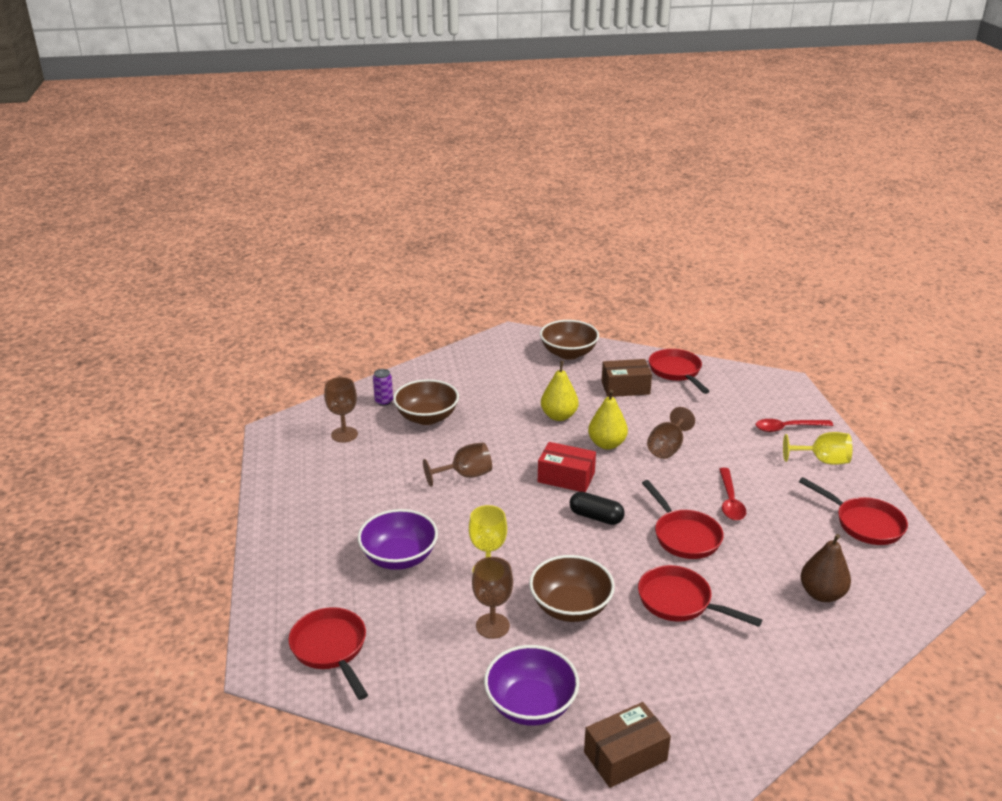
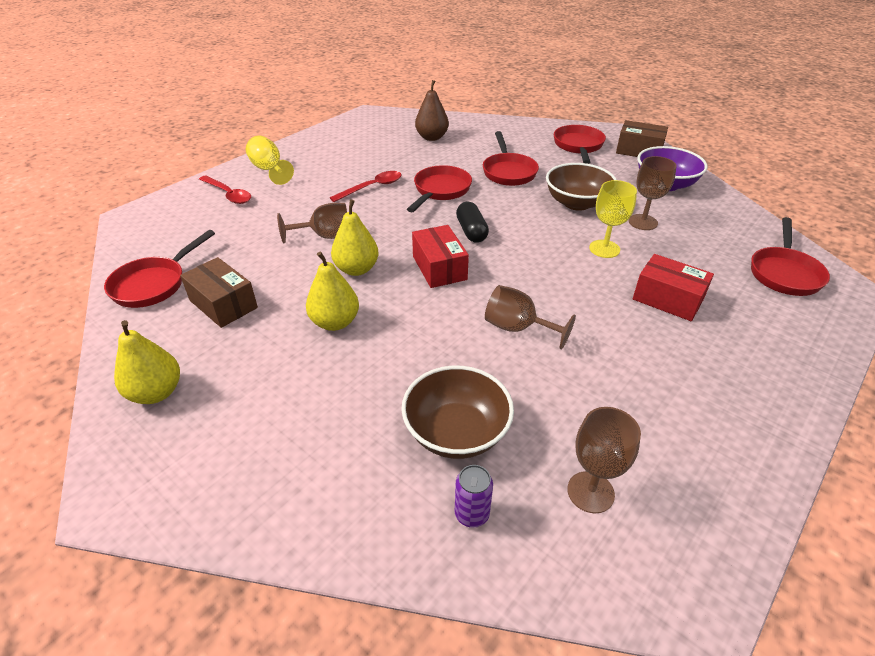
camera: 130 degrees left, 10 degrees up
(399, 557) = (668, 299): purple bowl -> red box
(568, 353) = (156, 392): brown bowl -> yellow pear
(864, 523) = (338, 141): red pan -> red pan (578, 146)

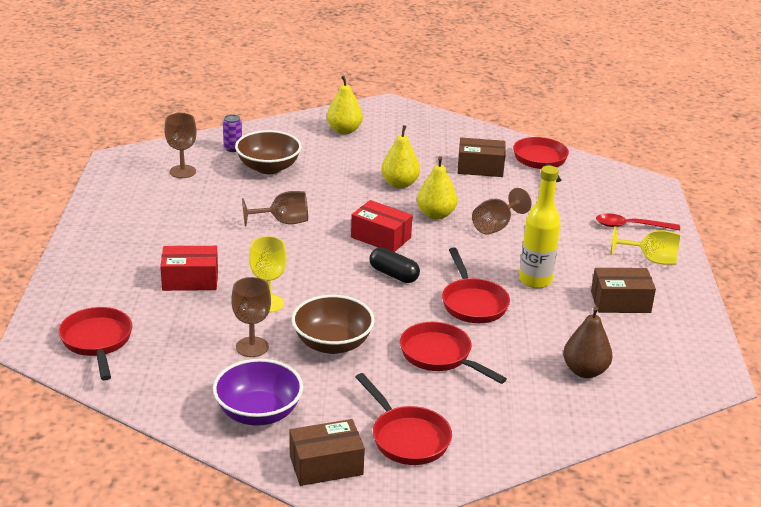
camera: 140 degrees right, 10 degrees down
(156, 392) = (437, 130): yellow pear -> yellow pear (344, 130)
(343, 157) = (620, 302): none -> brown box
(372, 187) = (535, 280): red spoon -> yellow bottle

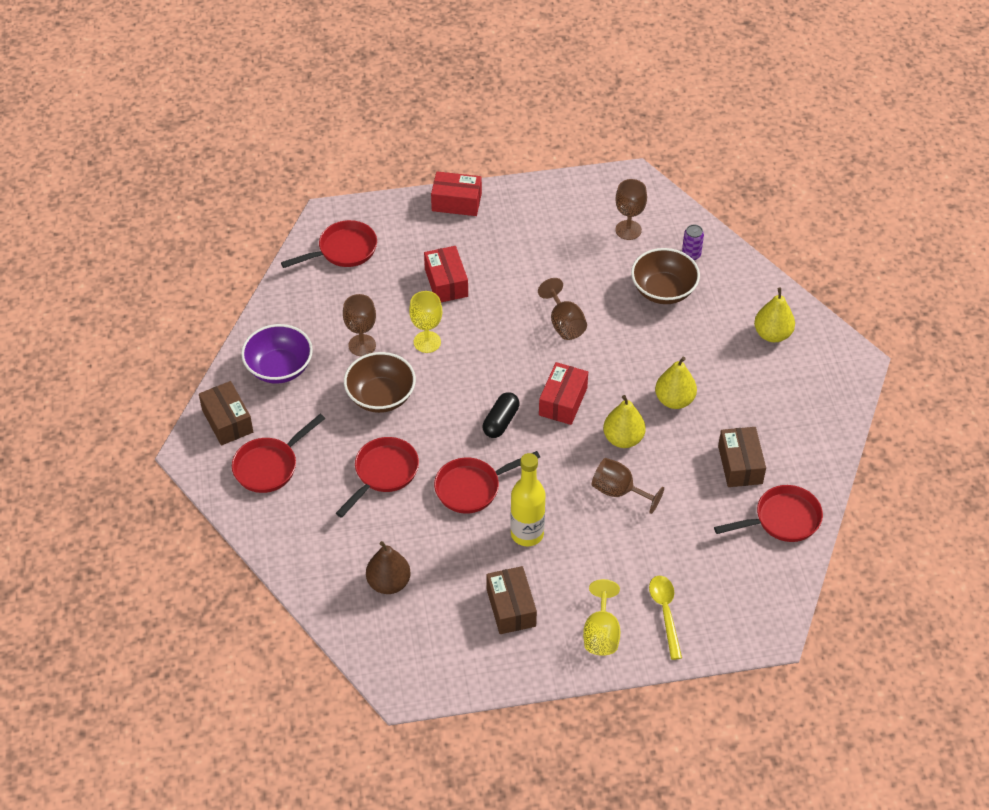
camera: 80 degrees right, 20 degrees up
(76, 257) = (456, 202): none -> red box
(630, 226) = (665, 613): red spoon -> yellow spoon

